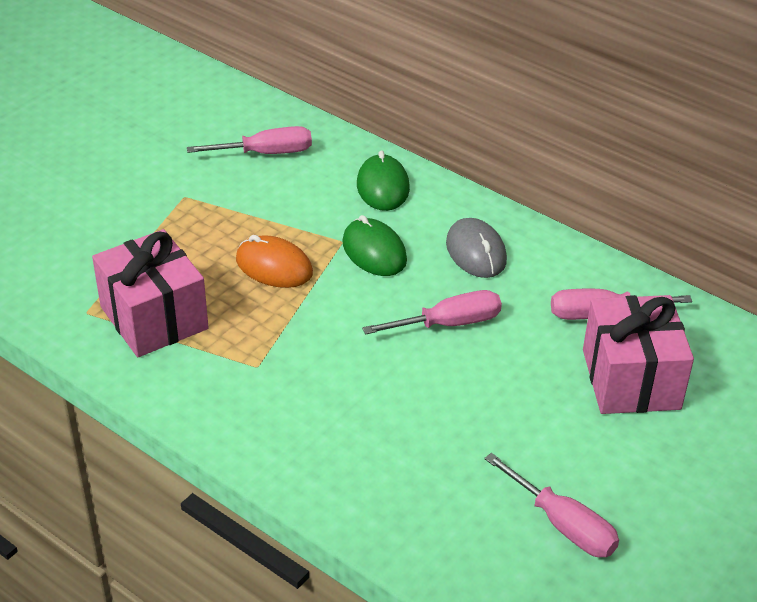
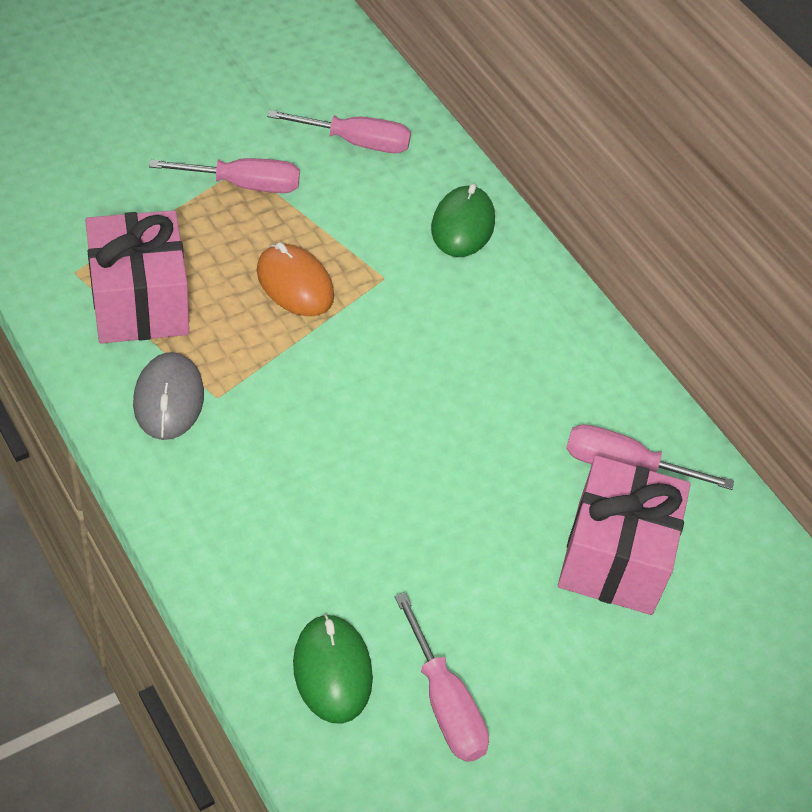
camera: 15 degrees right, 10 degrees up
(374, 251) = (412, 302): green mouse -> green mouse (332, 671)
(448, 324) = (447, 418): pink screwdriver -> pink screwdriver (244, 185)
(476, 252) = (524, 340): grey mouse -> grey mouse (168, 399)

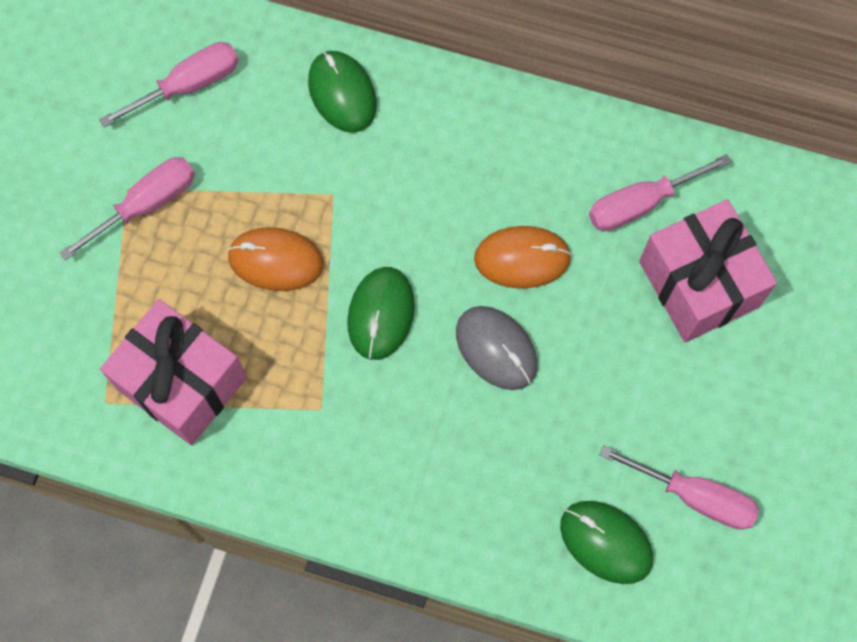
camera: 35 degrees left, 20 degrees up
(168, 399) = (290, 444): grey mouse -> grey mouse (496, 349)
(333, 375) = (381, 314): none -> green mouse
(484, 426) = (522, 258): none -> orange mouse

